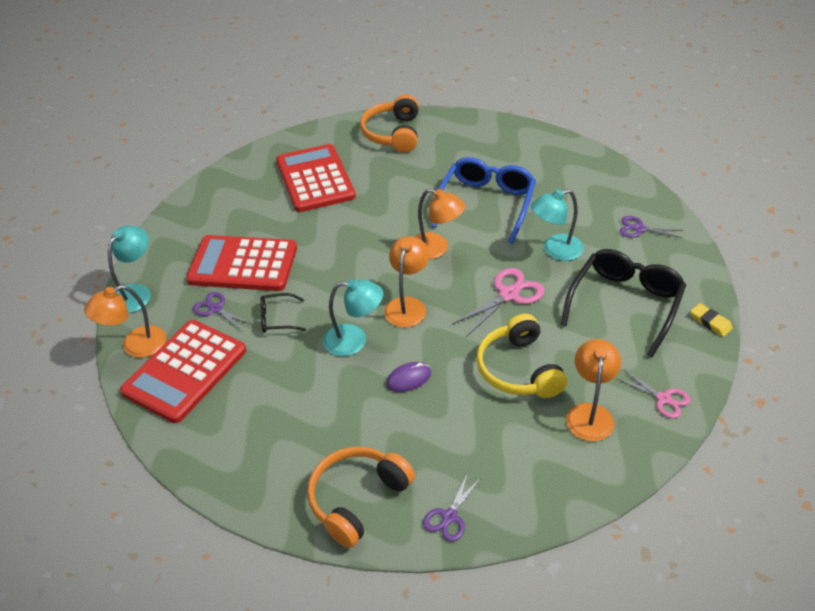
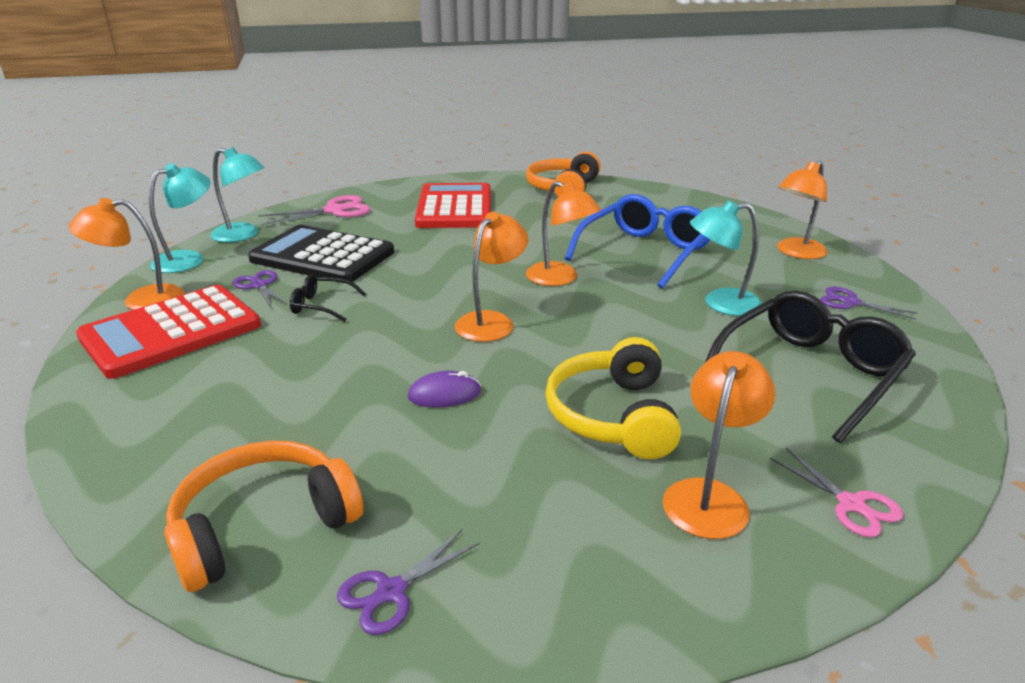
camera: 15 degrees right, 15 degrees down
(243, 264) = (322, 256): red calculator -> black calculator
(354, 340) = (399, 342): turquoise lamp -> turquoise lamp (243, 235)
(509, 294) = (635, 334): pink scissors -> pink scissors (334, 210)
(594, 180) = (796, 252): none -> orange lamp
(710, 322) = (953, 419): yellow eraser -> none

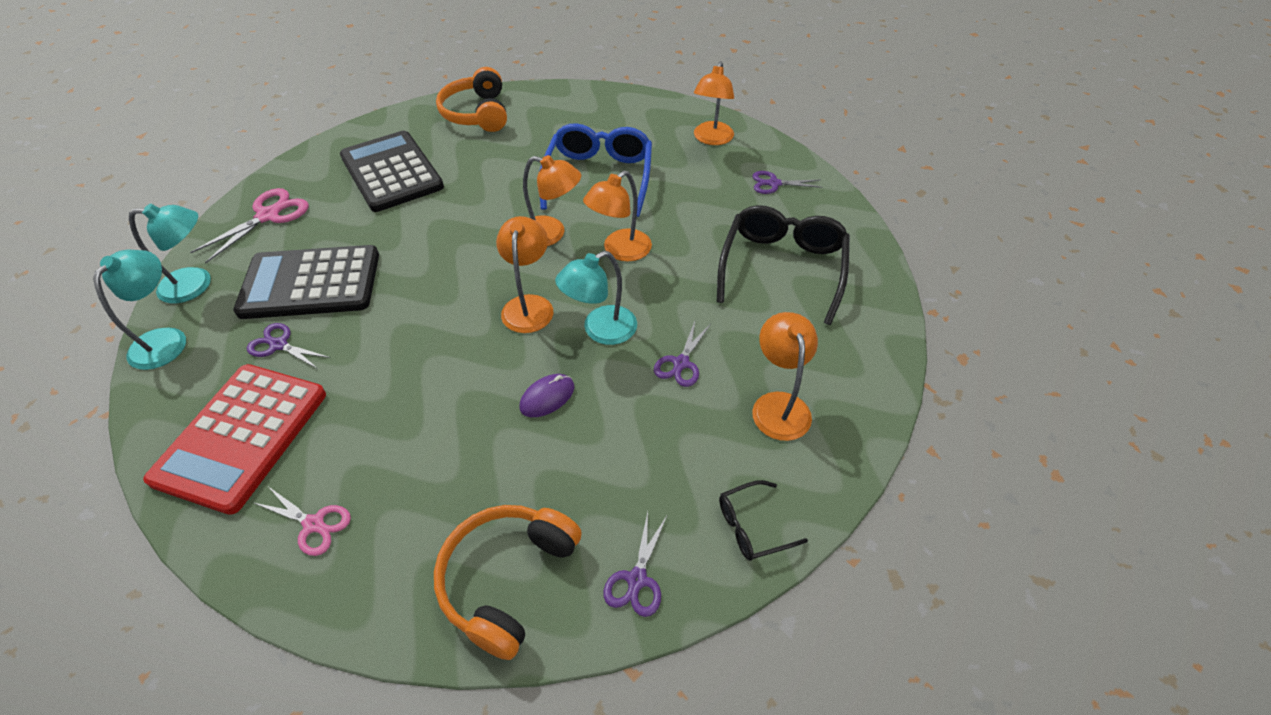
camera: 30 degrees left, 20 degrees up
(141, 300) = (167, 412): orange lamp -> orange lamp (620, 251)
(322, 305) = (364, 345): black glasses -> black glasses (753, 526)
(455, 207) = (391, 172): red calculator -> black calculator
(613, 416) = (681, 363): yellow headphones -> purple scissors
(720, 303) = (689, 218): turquoise lamp -> turquoise lamp (600, 330)
(851, 504) = (858, 372): pink scissors -> pink scissors (314, 524)

